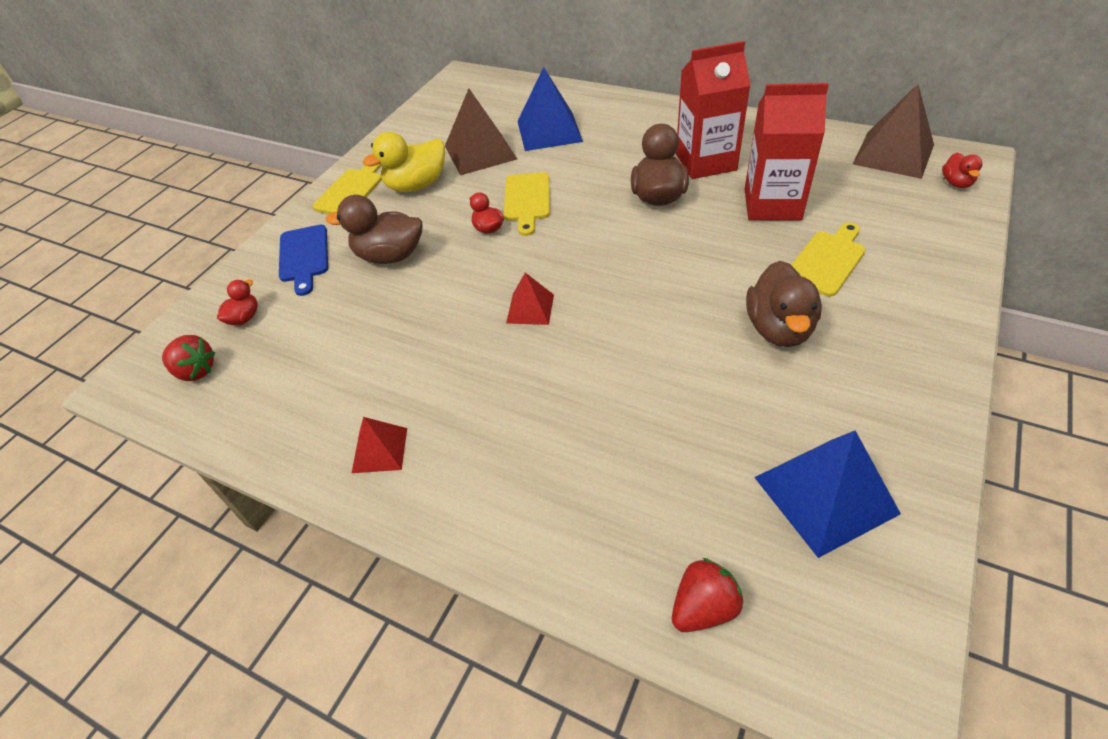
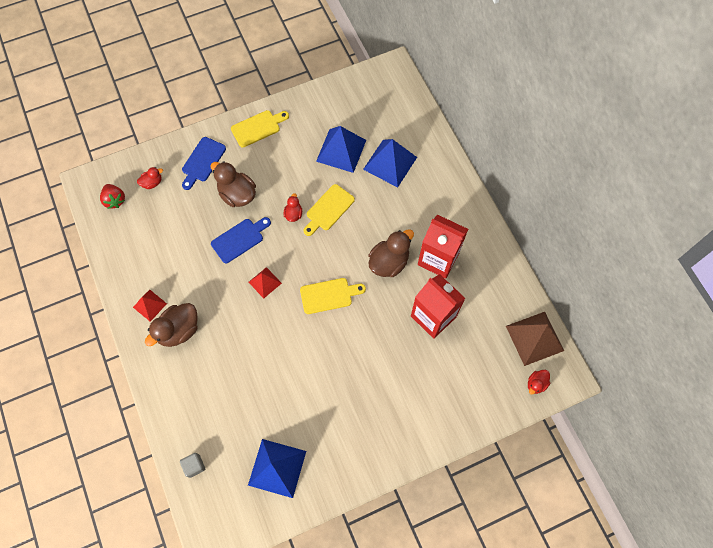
camera: 35 degrees right, 20 degrees up
(416, 185) = (290, 151): yellow duck -> none
(442, 292) = (239, 239): none -> blue cutting board
(480, 152) = (341, 150): brown pyramid -> blue pyramid
(703, 608) = (194, 466): red strawberry -> grey cube
(778, 328) = (349, 386): brown duck -> brown duck (179, 330)
(827, 261) = (413, 371): yellow cutting board -> yellow cutting board (329, 295)

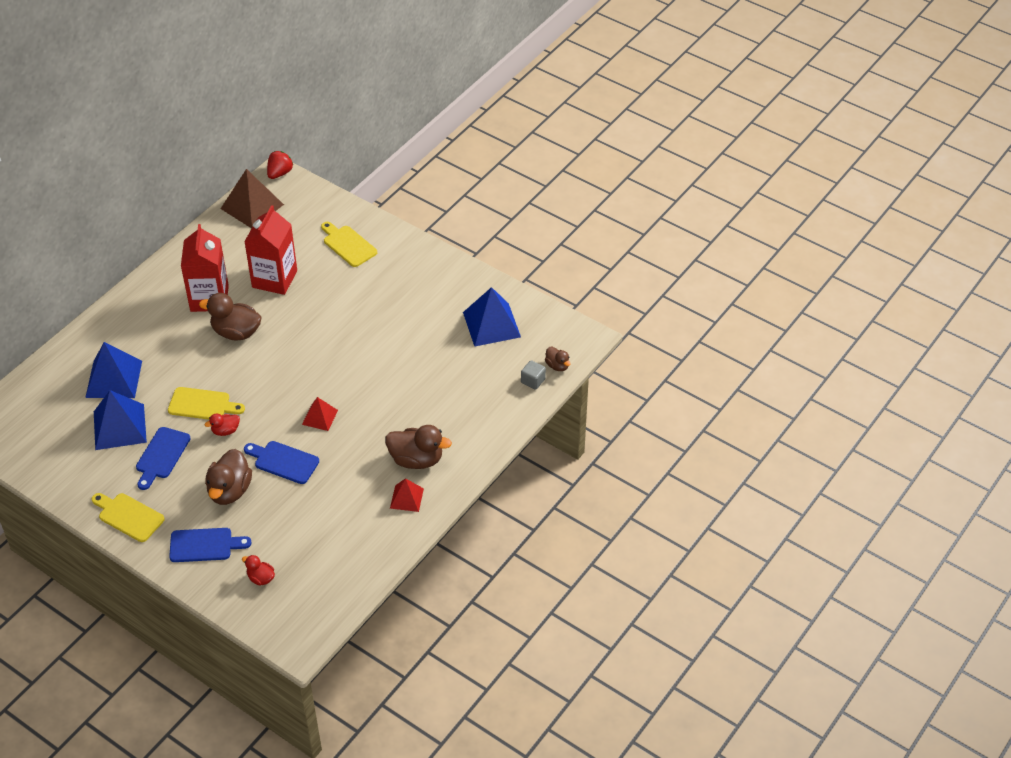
camera: 120 degrees left, 20 degrees down
(115, 200) = (304, 601): red strawberry -> red strawberry (279, 173)
(196, 497) = (557, 366): none -> brown duck
(297, 166) = (161, 456): none -> blue cutting board
(329, 295) = (301, 362): yellow cutting board -> yellow cutting board (348, 245)
(536, 384) = (296, 192): red duck -> none

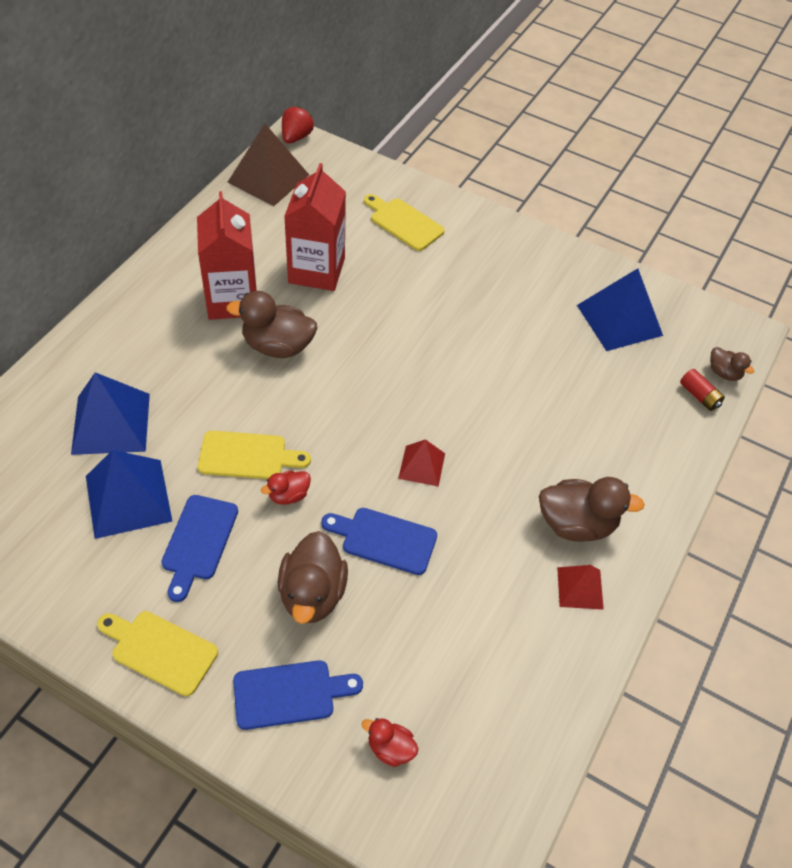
camera: 10 degrees left, 5 degrees up
(533, 381) = (699, 396): grey cube -> red battery

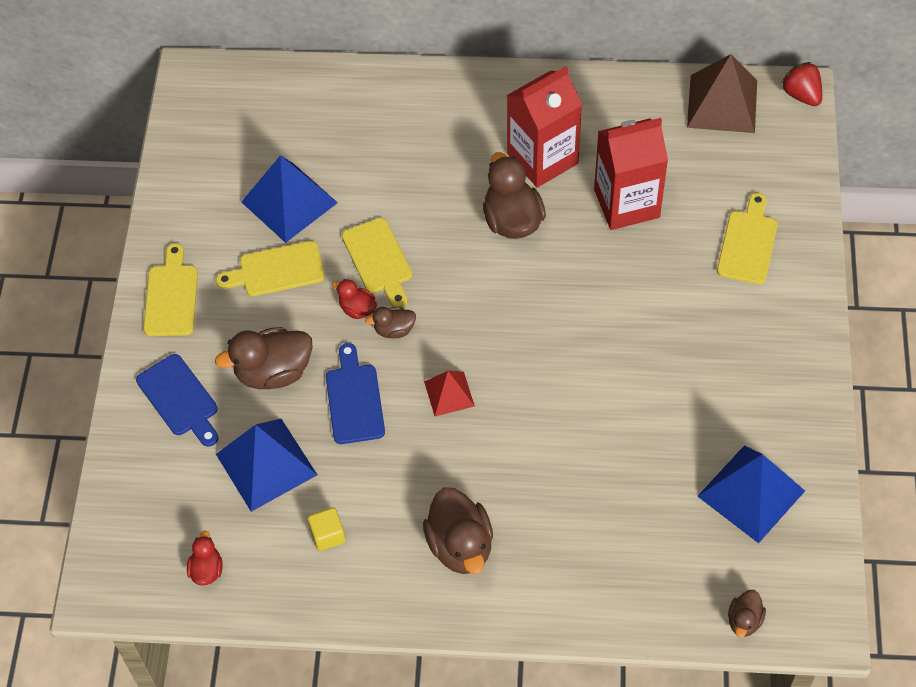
camera: 70 degrees right, 5 degrees up
(111, 423) = (352, 150): blue pyramid -> blue pyramid (266, 464)
(198, 542) = (277, 270): blue cutting board -> yellow cutting board
(296, 137) = (801, 95): red strawberry -> red strawberry turned 120 degrees counterclockwise
(330, 477) = (394, 330): none -> brown duck
(390, 748) = (169, 488): red duck -> red duck (207, 569)
(516, 624) = (327, 535): none -> yellow cube
(580, 588) = (392, 573): red pyramid -> none
(699, 396) = (693, 605): red battery -> none

